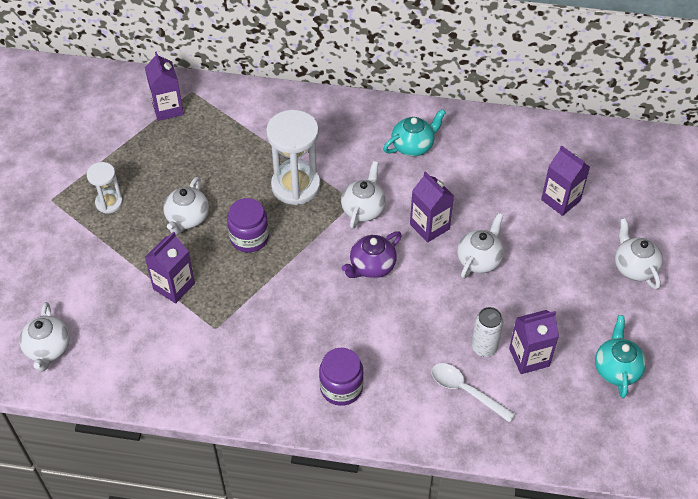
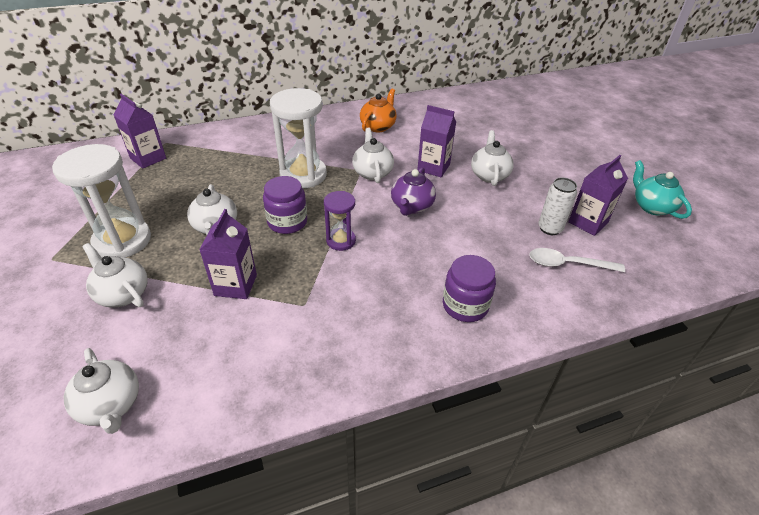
camera: 30 degrees left, 10 degrees down
(109, 203) = (122, 241): white hourglass -> white hourglass, size x1.82
(282, 278) = (341, 241): none -> purple hourglass
(413, 146) = (378, 126): turquoise teapot -> orange teapot
(560, 200) = (509, 126): purple carton -> none
(634, 267) = (594, 146): white teapot -> white teapot (122, 294)

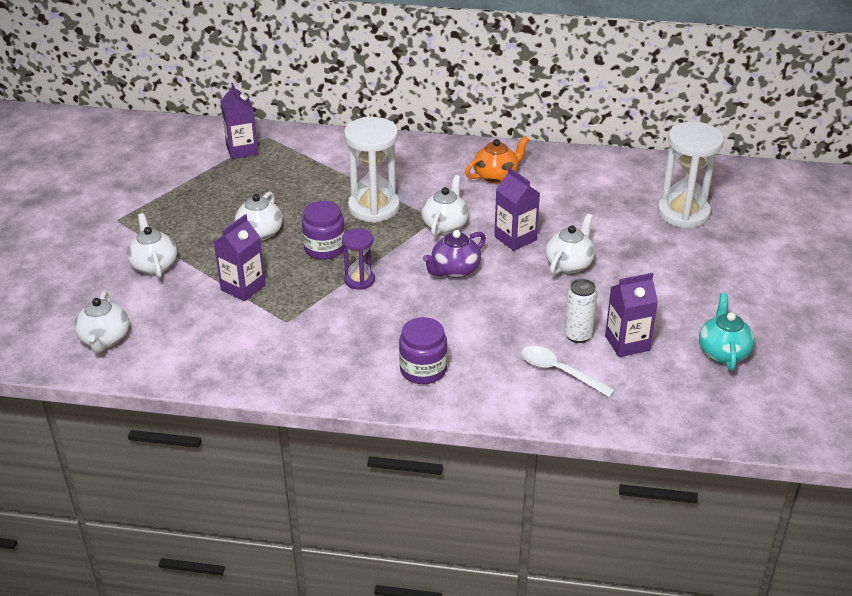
camera: 30 degrees right, 5 degrees down
(122, 241) = (177, 222): white hourglass -> white hourglass (683, 213)

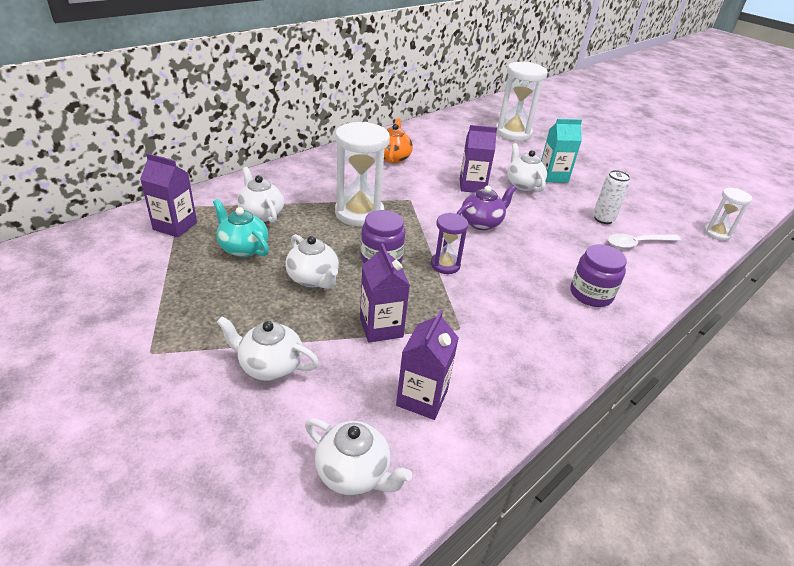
camera: 55 degrees left, 0 degrees up
(445, 225) = (422, 200): white teapot -> white teapot (261, 214)
(454, 270) = (482, 223): purple teapot -> purple teapot turned 120 degrees counterclockwise
(621, 274) = (553, 176): none -> turquoise carton
(627, 343) = (626, 208): purple carton -> purple carton (422, 398)
(672, 421) = (716, 233): none -> white hourglass
(723, 352) = (659, 188): turquoise teapot -> turquoise teapot (243, 248)

